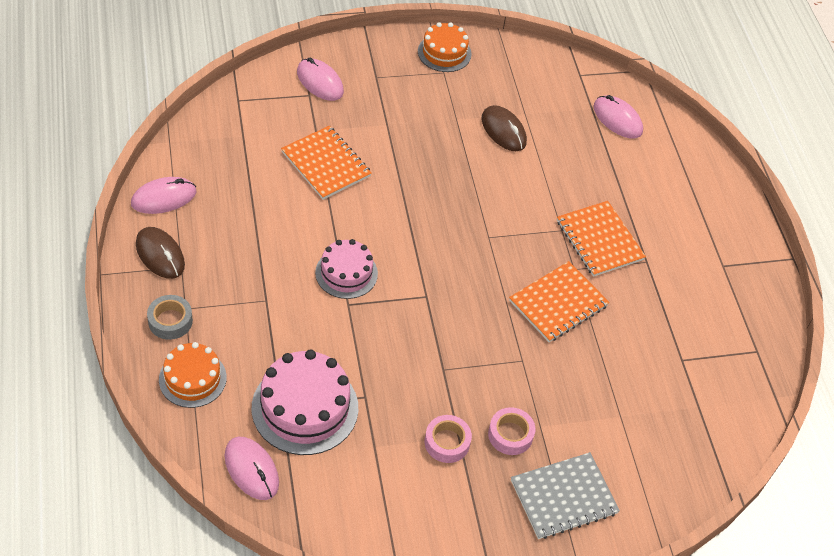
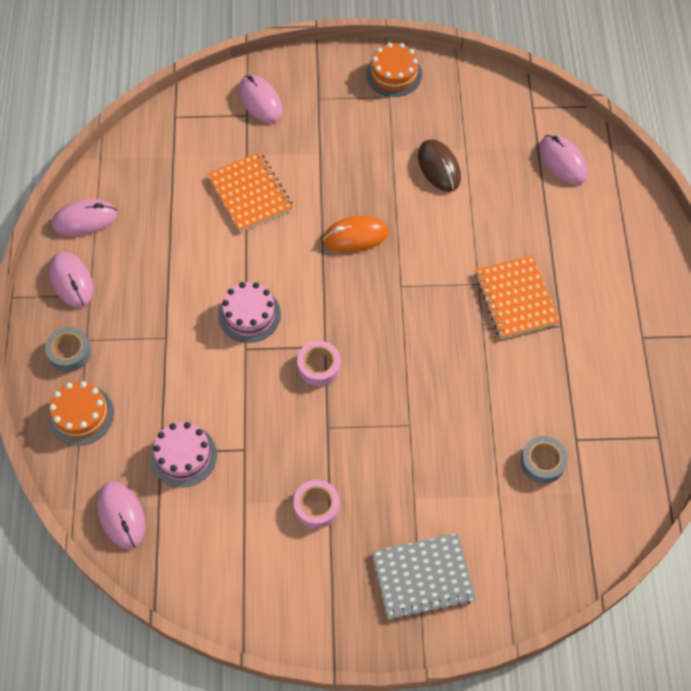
camera: 15 degrees right, 10 degrees up
(160, 255) = (71, 281): brown mouse -> pink mouse
(305, 407) = (183, 456): pink cake -> pink cake, size x0.63
(436, 196) = (355, 236): none -> orange mouse
(510, 435) = (381, 504): pink tape -> pink tape (319, 366)
(558, 303) = (458, 365): orange notebook -> none
(655, 382) = (542, 462): none -> grey tape

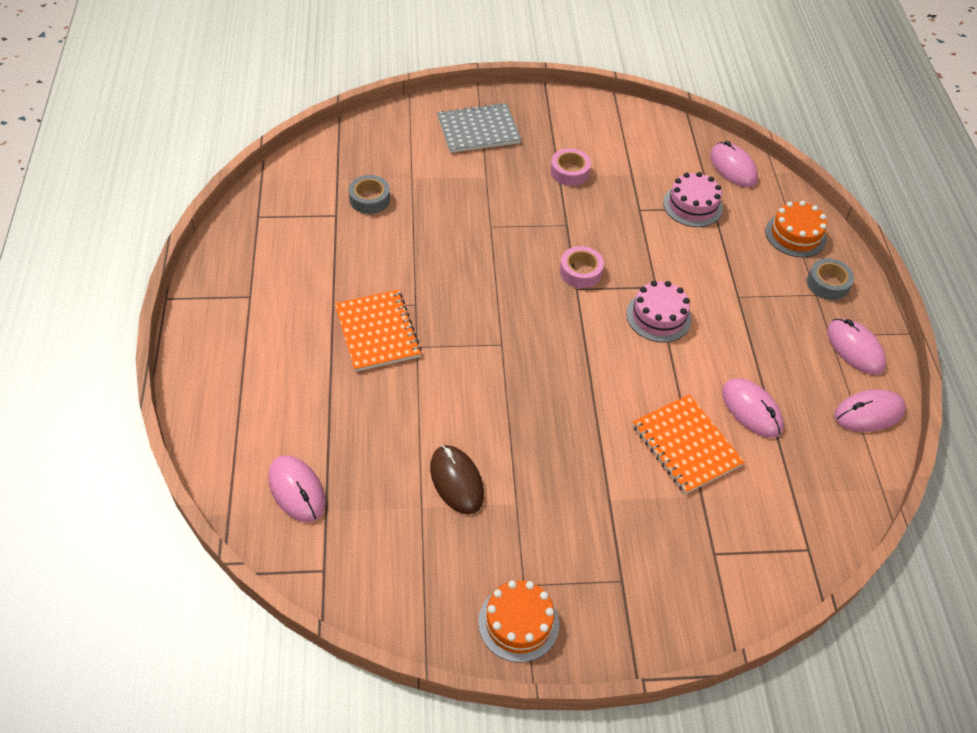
camera: 175 degrees right, 10 degrees down
(260, 101) = (701, 575): pink mouse -> pink mouse (751, 410)
(355, 236) = (555, 396): orange mouse -> none

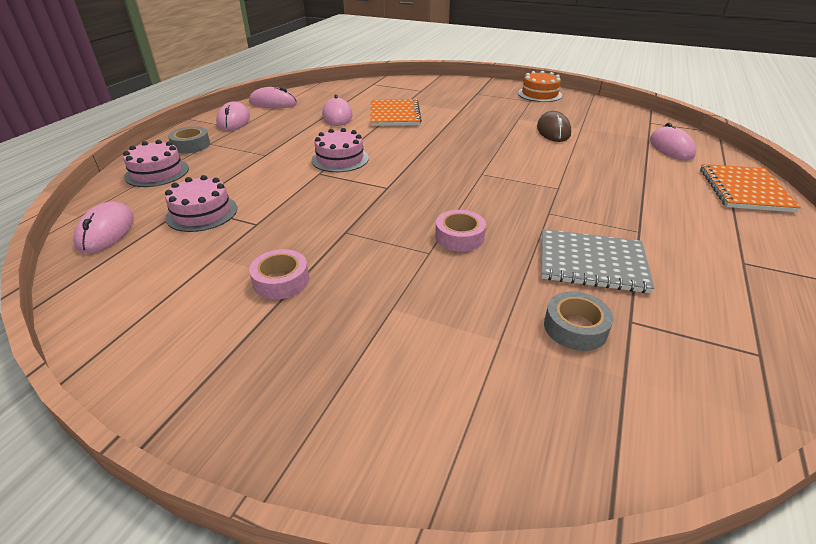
camera: 150 degrees left, 15 degrees down
(377, 332) = (593, 203): orange notebook -> orange notebook (744, 190)
(478, 130) = (345, 387): grey notebook -> grey notebook (592, 263)
(580, 272) = (371, 196): pink tape -> pink tape (459, 237)
(795, 235) = (157, 172): orange cake -> pink cake

